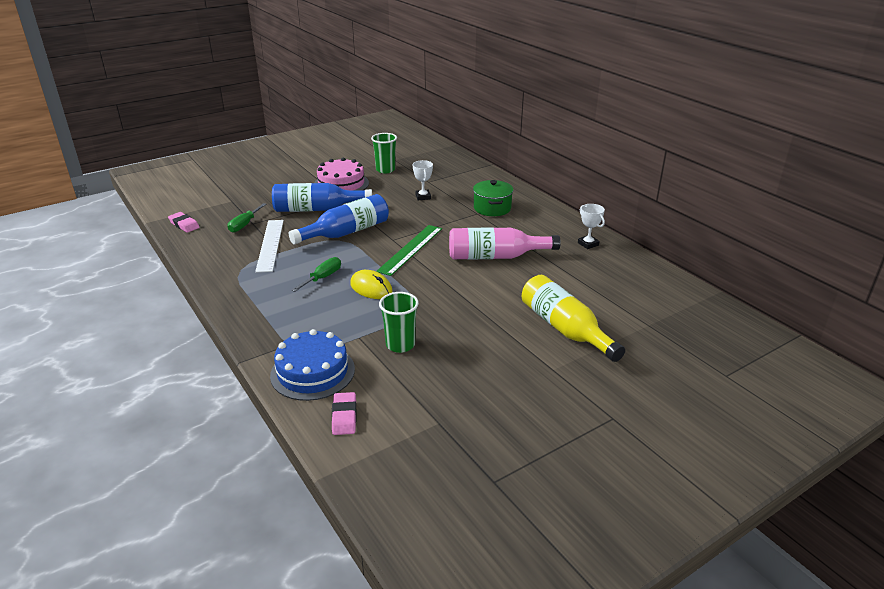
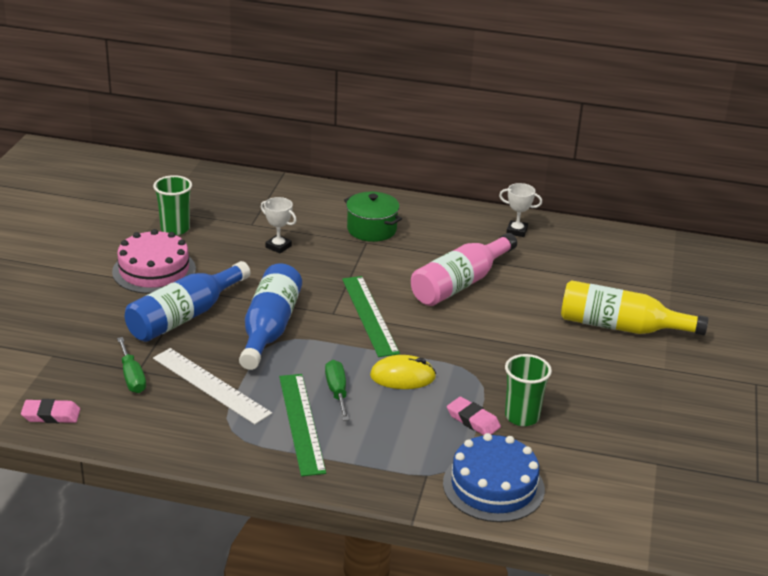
camera: 45 degrees left, 0 degrees up
(277, 283) = (301, 423): none -> green ruler
(344, 416) = (584, 505): pink eraser -> pink eraser (473, 420)

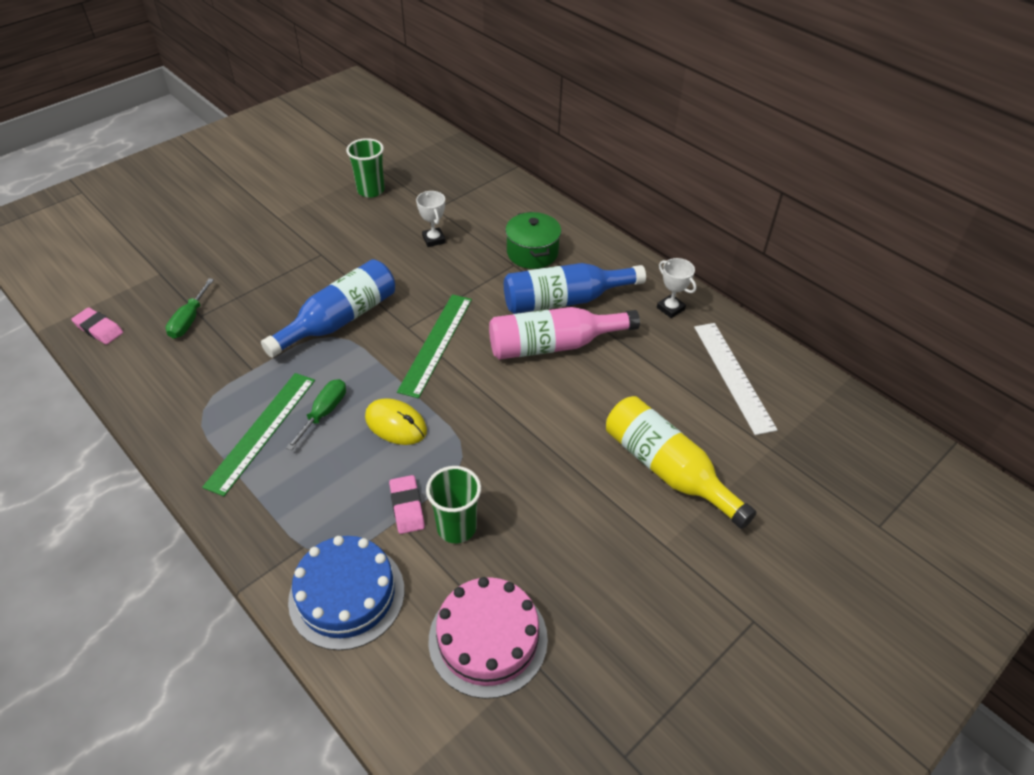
camera: 35 degrees right, 15 degrees up
(154, 270) = (313, 224): pink cake -> pink cake (488, 639)
(184, 316) = (288, 278): blue bottle -> blue bottle (565, 300)
(211, 385) = (235, 356): white ruler -> white ruler (733, 376)

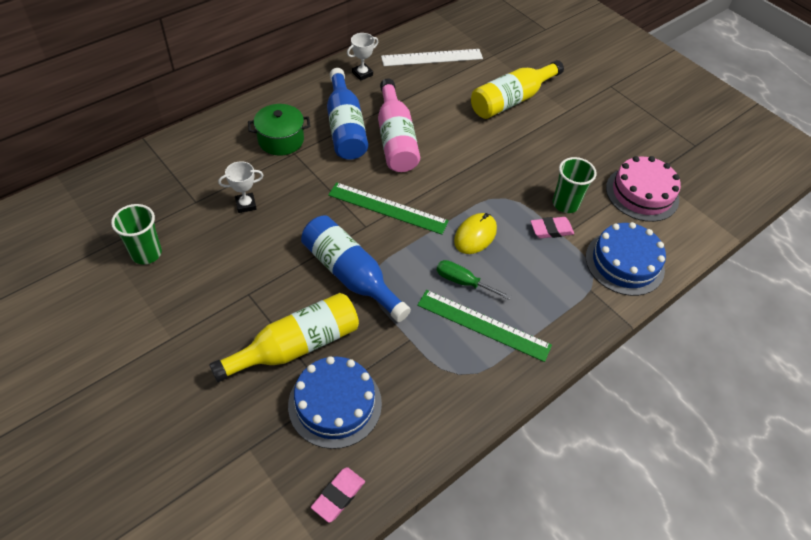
camera: 90 degrees left, 5 degrees up
(189, 320) = (335, 404): green screwdriver -> blue cake
(257, 290) = (295, 346): none -> yellow bottle

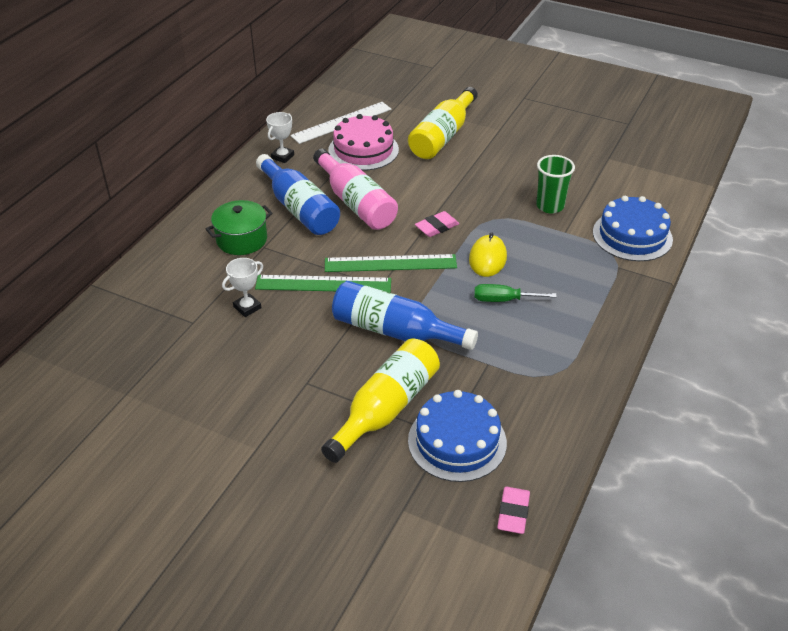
camera: 20 degrees left, 10 degrees down
(146, 253) = (174, 385): green cup -> none
(483, 325) = (545, 328): green ruler -> green ruler (323, 284)
(551, 230) = (552, 231): pink eraser -> pink eraser (437, 227)
(642, 193) = (610, 176): pink cake -> pink cake (363, 150)

